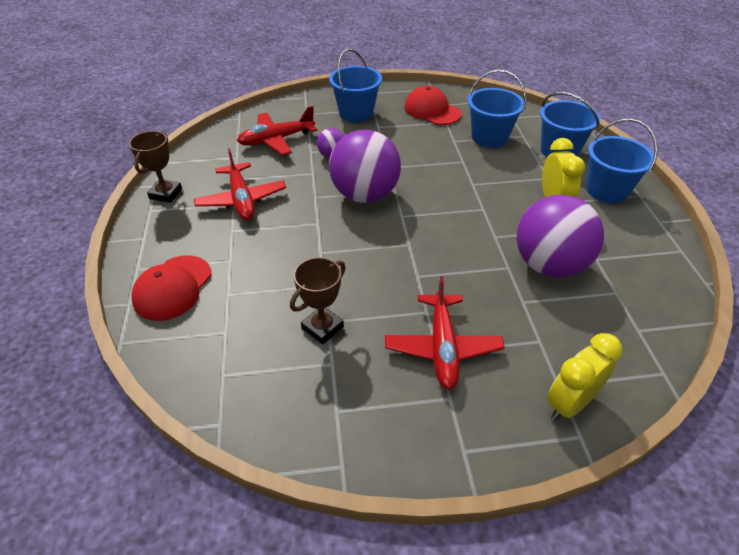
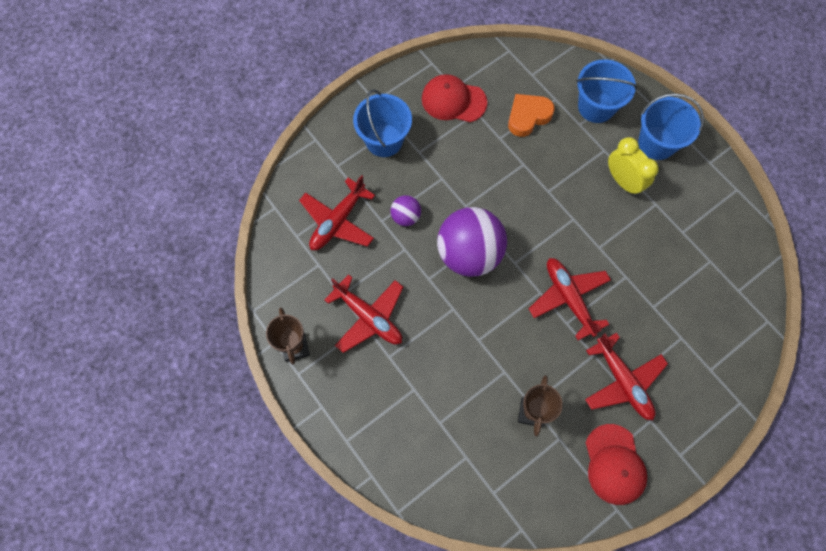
camera: 30 degrees left, 25 degrees up
(173, 288) = (393, 442): red cap -> red cap (614, 464)
(434, 259) = (568, 298): none -> red plane
(489, 137) = (528, 116): blue bucket -> orange heart
(549, 265) = (653, 258): purple ball -> none
(569, 403) = (723, 381): yellow clock -> none

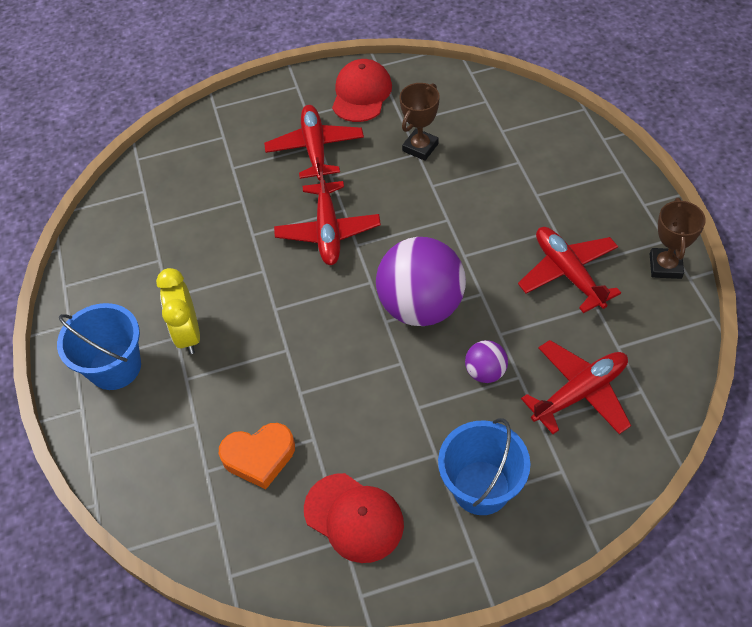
camera: 155 degrees left, 15 degrees down
(596, 107) = (158, 441): blue bucket -> none

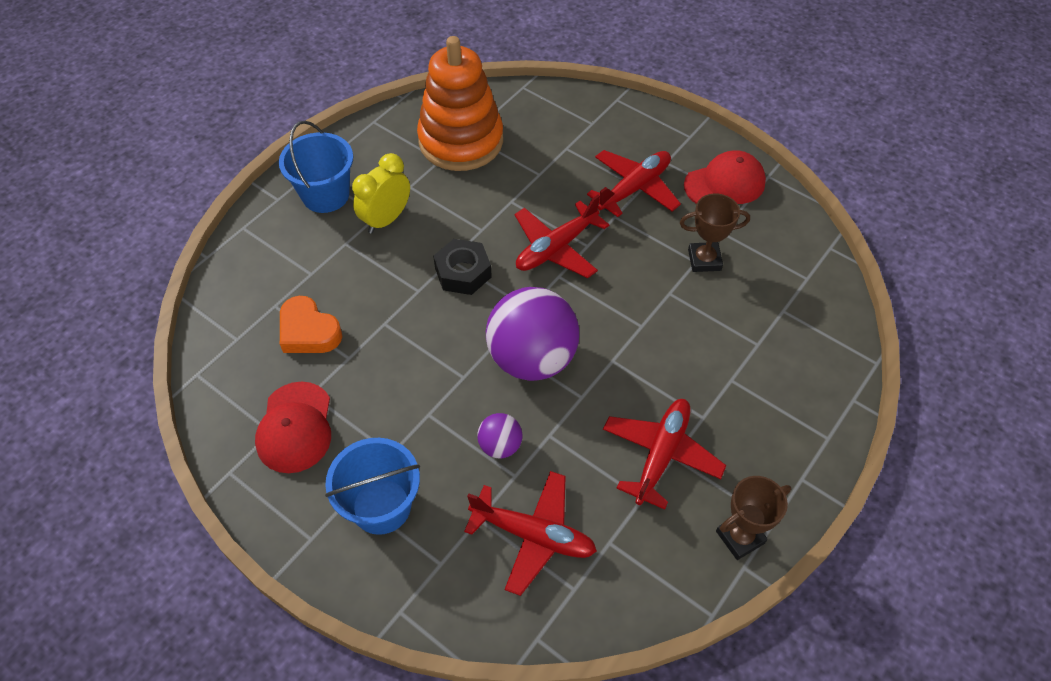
camera: 50 degrees right, 0 degrees up
(153, 233) = (461, 141): none -> orange stacking toy
(296, 307) = (463, 272): none -> black nut

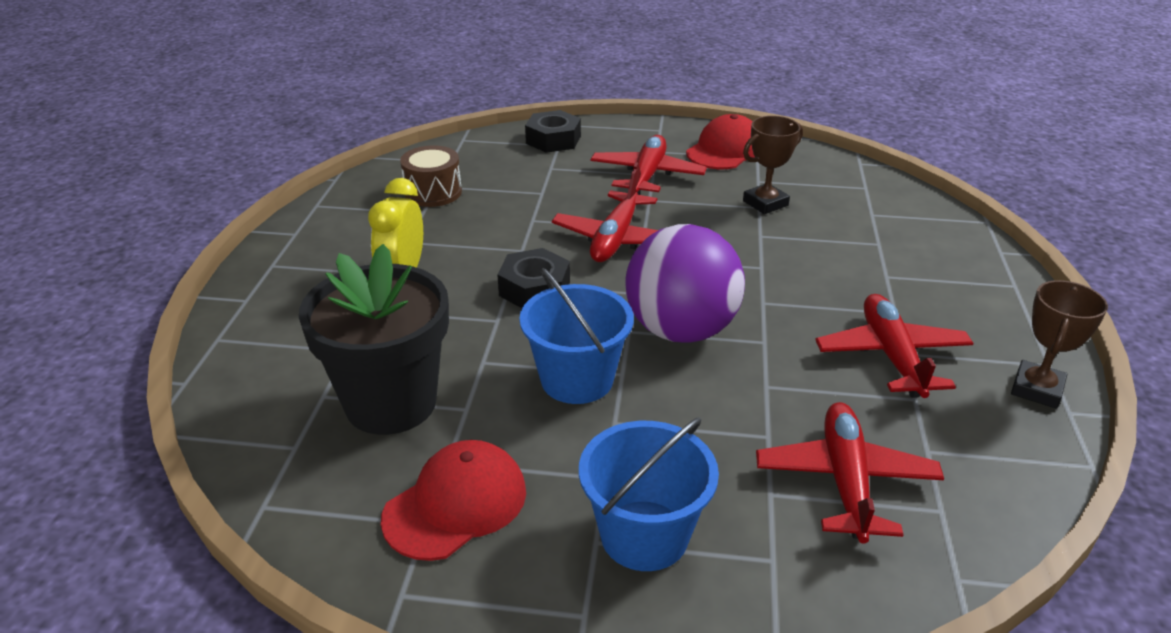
camera: 30 degrees left, 20 degrees down
(295, 427) = (455, 504): red cap -> red cap turned 105 degrees counterclockwise
(308, 331) = (391, 403): orange heart -> black flower pot
(325, 195) = (307, 278): blue bucket -> blue bucket (577, 379)
(461, 141) = (433, 192): orange stacking toy -> brown drum
(500, 445) = (724, 416): purple ball -> none
(533, 535) = (845, 481): red plane -> red plane turned 75 degrees counterclockwise
(593, 115) = (553, 140): none -> black nut

